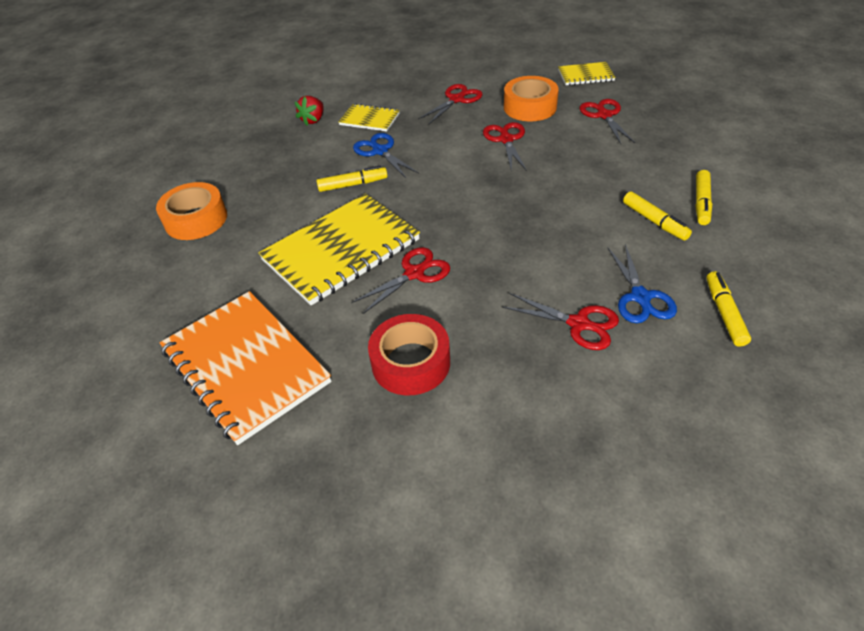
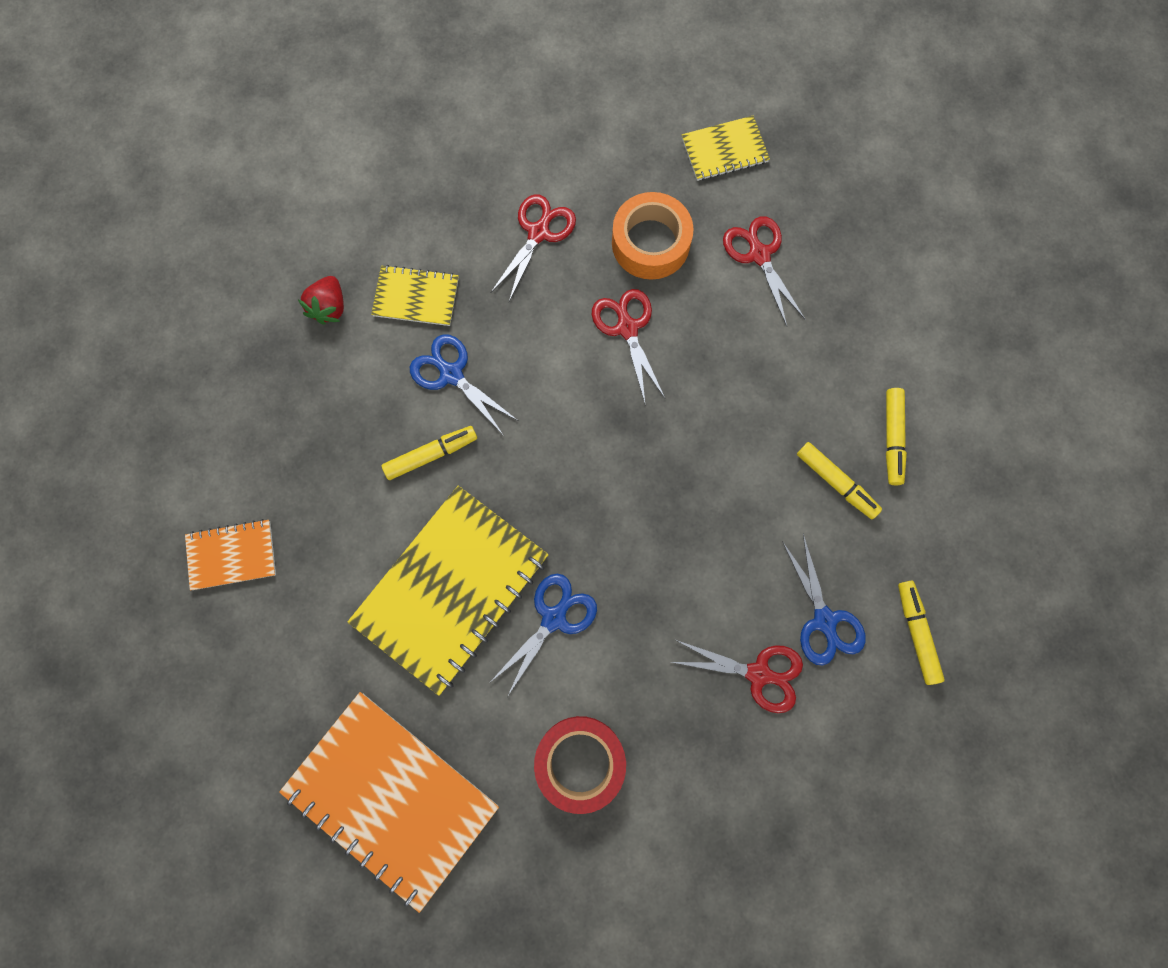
camera: 15 degrees left, 30 degrees up
(196, 219) = (232, 555): orange tape -> orange notebook
(414, 273) = (554, 618): red scissors -> blue scissors

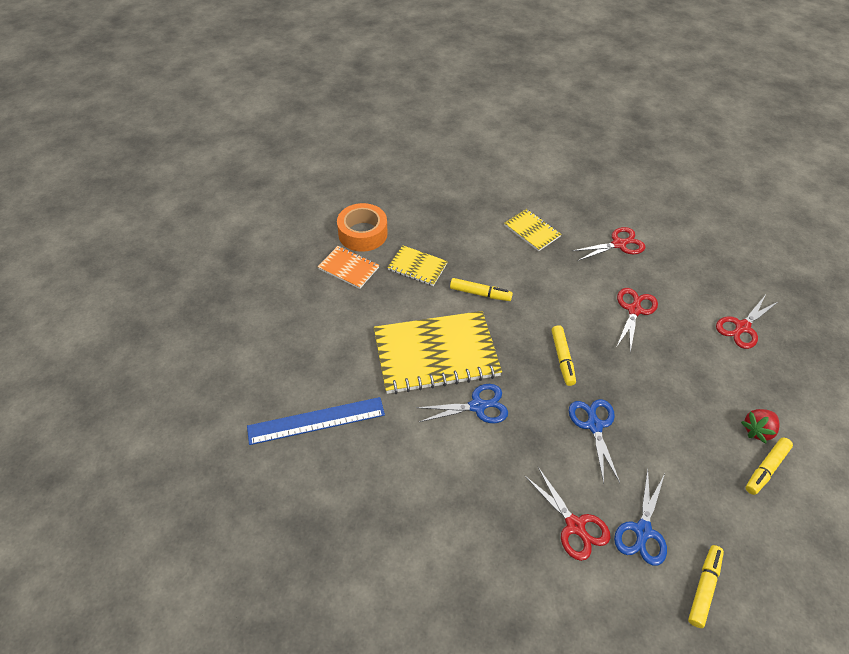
camera: 40 degrees right, 25 degrees down
(329, 307) = (486, 210): red strawberry -> red strawberry (757, 430)
(391, 797) = (316, 420): orange notebook -> blue ruler
(451, 374) = (521, 270): blue scissors -> blue scissors (594, 425)
(580, 762) = (428, 485): red tape -> none
(650, 243) = (679, 284): orange tape -> orange tape (363, 233)
(724, 150) = (756, 272): yellow notebook -> yellow notebook (417, 267)
(759, 255) = (742, 327): red scissors -> red scissors turned 150 degrees counterclockwise
(836, 482) = (708, 464): yellow marker -> yellow marker (562, 358)

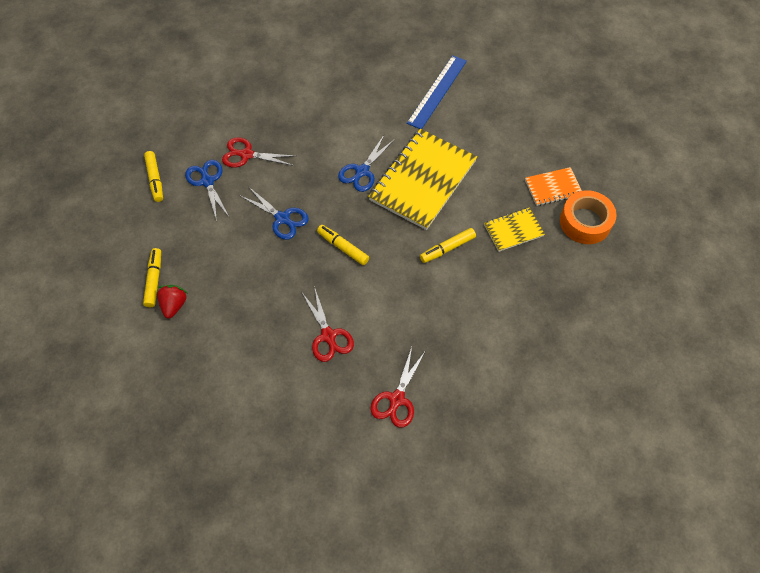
camera: 135 degrees right, 10 degrees up
(532, 231) = (476, 345): yellow notebook -> none
(742, 327) = (234, 396): red scissors -> none

